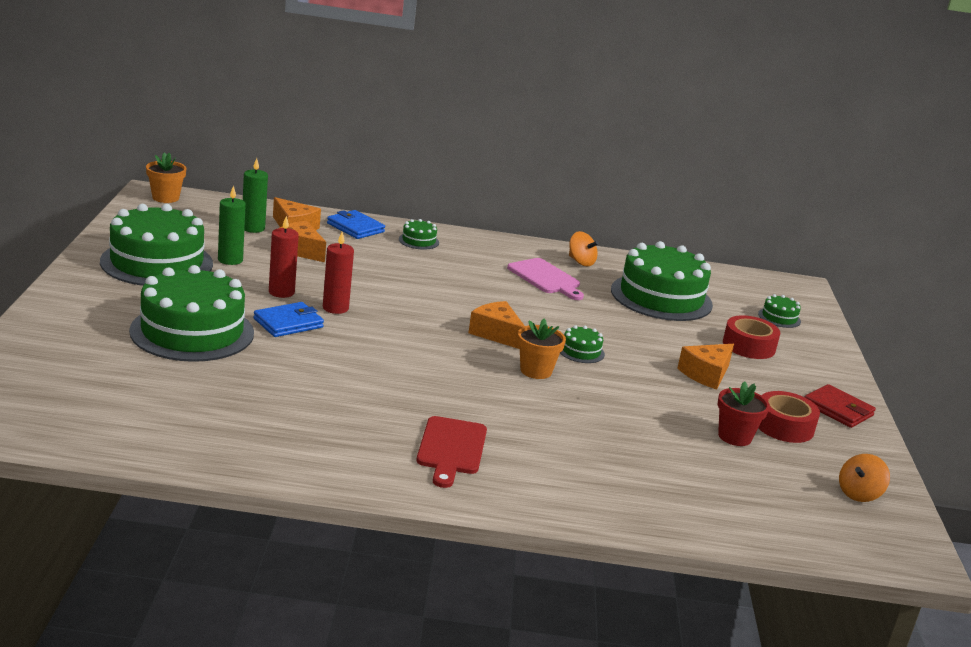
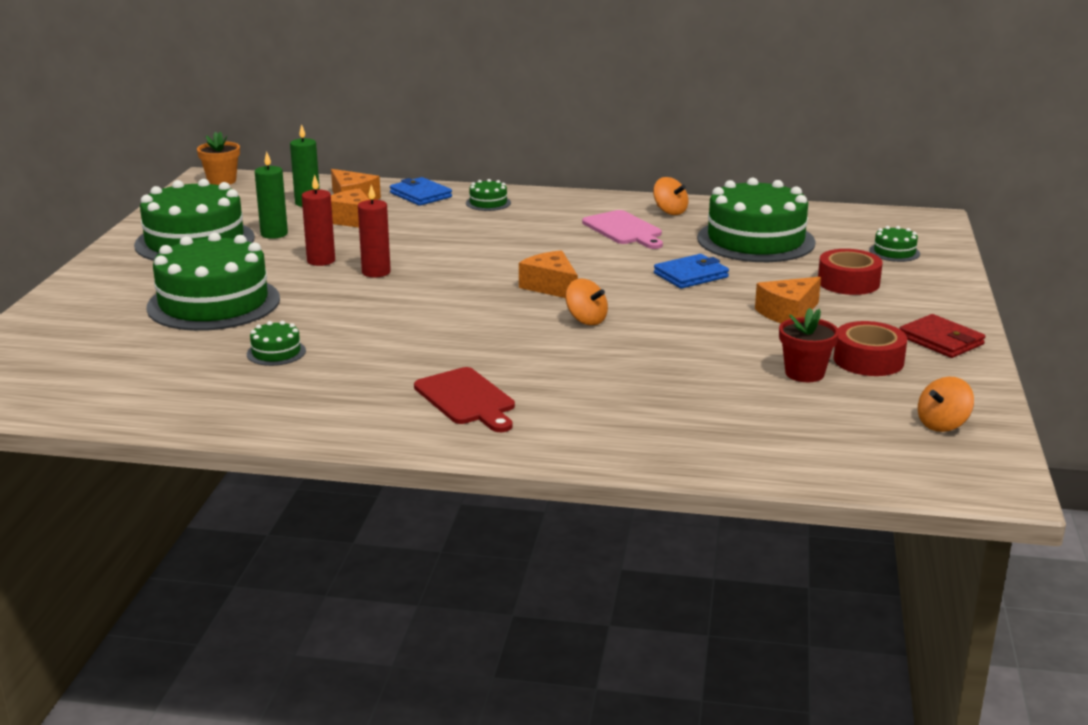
camera: 10 degrees right, 0 degrees up
(288, 323) = (320, 289): blue wallet -> blue wallet (691, 275)
(451, 449) = (466, 399): red cutting board -> red cutting board turned 45 degrees counterclockwise
(536, 371) = (586, 320): orange flower pot -> orange spinning top
(581, 351) = (644, 298): green cake -> green cake (276, 352)

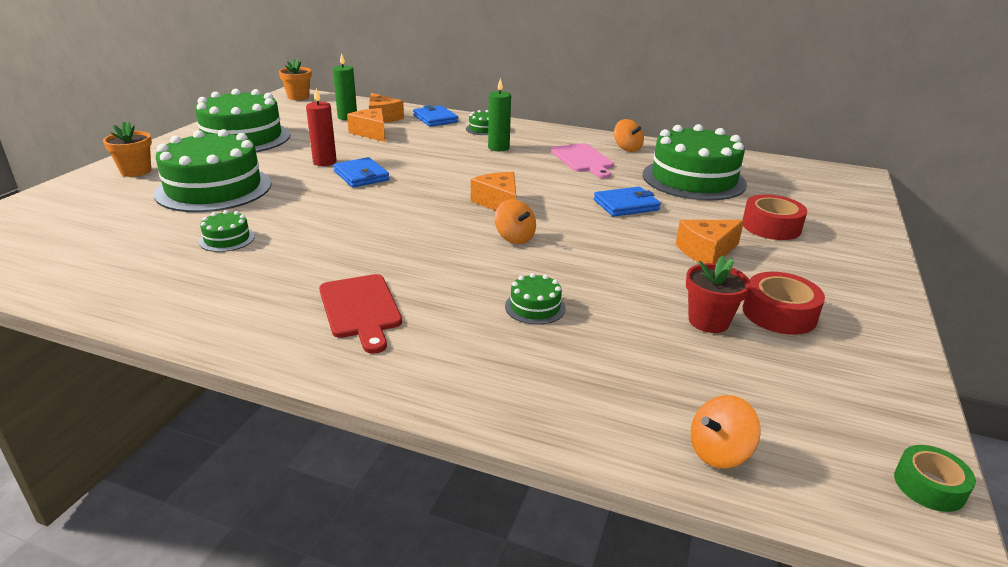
camera: 10 degrees right, 5 degrees up
(100, 293) = (136, 171): none -> orange flower pot
(274, 234) = (305, 138): green candle -> green candle (498, 148)
(376, 272) = (361, 176): red candle -> blue wallet
(894, 252) = (819, 202): green cake -> green cake (535, 307)
(941, 340) = (859, 299): red wallet -> none
(942, 424) = (855, 410): orange spinning top -> orange spinning top (719, 452)
(1001, 466) = (929, 486): none -> green tape

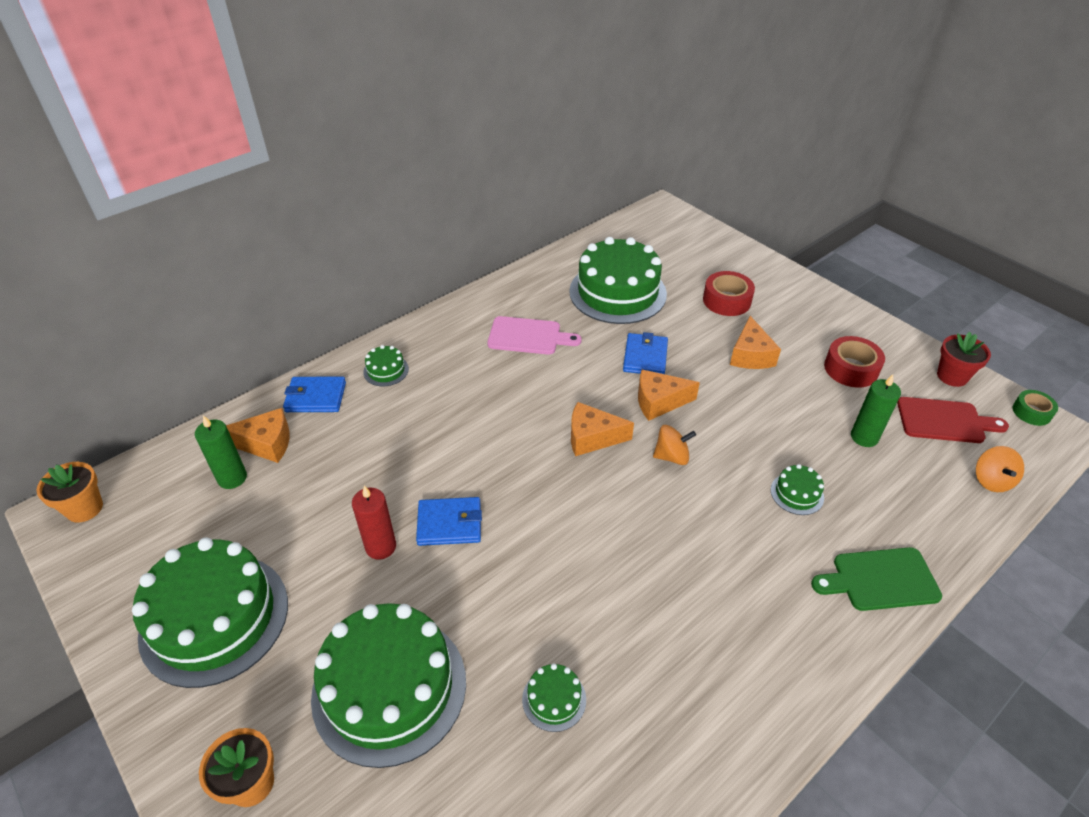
camera: 60 degrees left, 15 degrees up
(360, 309) = (758, 615): red cutting board -> red cutting board (945, 421)
(371, 133) = (315, 472): orange cheese -> orange cheese (659, 402)
(459, 375) = (880, 579): none -> green cutting board
(498, 148) = (451, 381): green candle -> green candle (864, 437)
(627, 148) = (522, 296): orange spinning top -> none
(708, 321) = (849, 408): red flower pot -> red flower pot (952, 376)

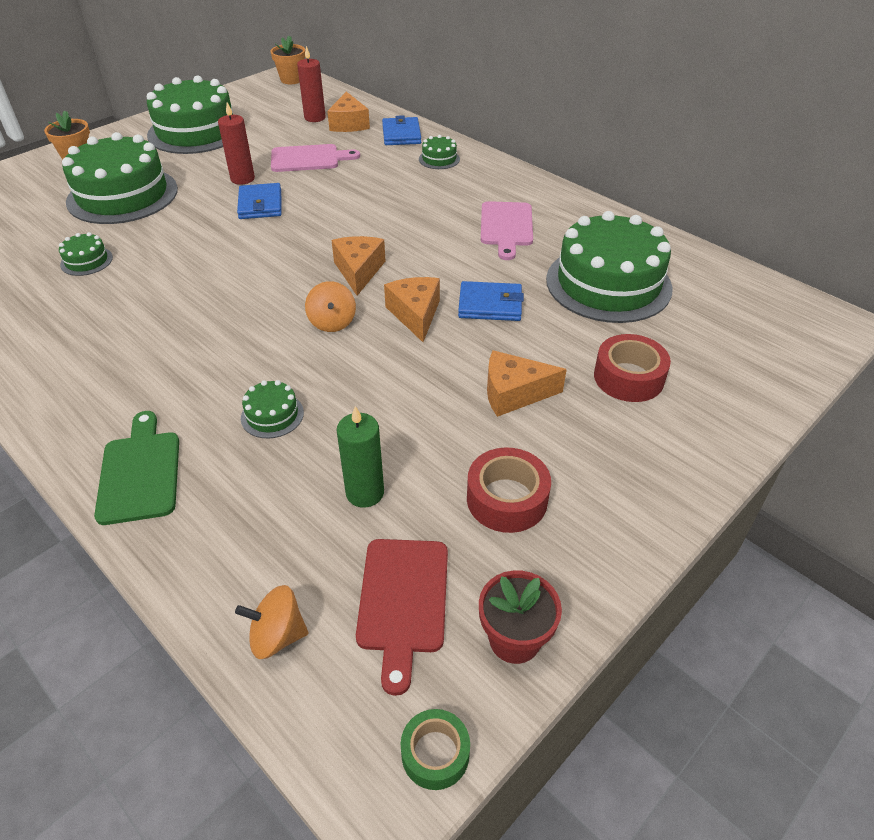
camera: 85 degrees right, 0 degrees up
(232, 478) = (315, 118): green candle -> red candle
(348, 481) = (309, 159): none -> pink cutting board

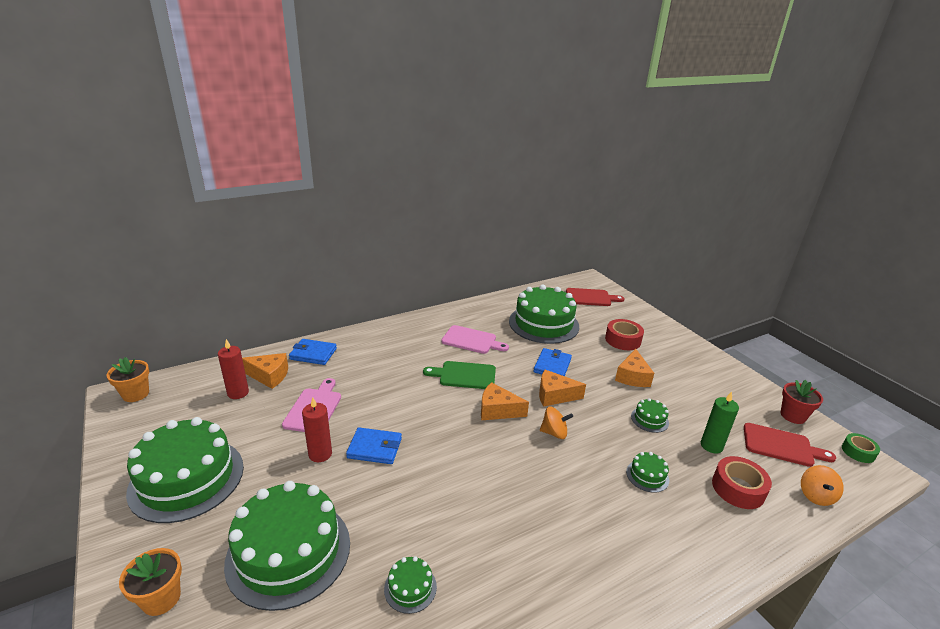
camera: 75 degrees left, 15 degrees down
(140, 472) = (704, 552): green cutting board -> green cutting board (464, 375)
(439, 159) = (366, 345): green cake -> green cake (649, 419)
(507, 499) = (710, 398): red tape -> red tape (738, 488)
(755, 328) = (590, 298): none -> red cutting board

